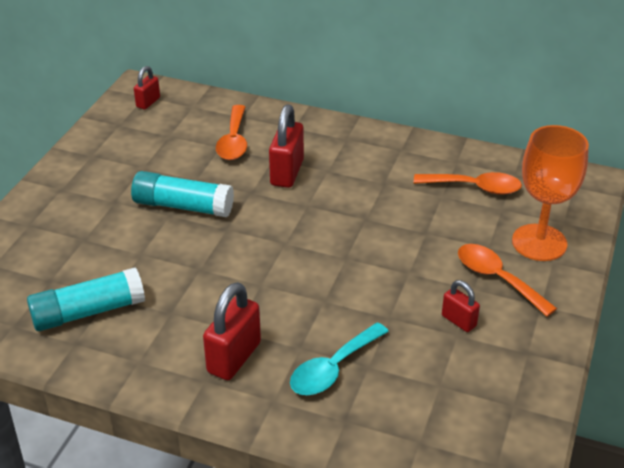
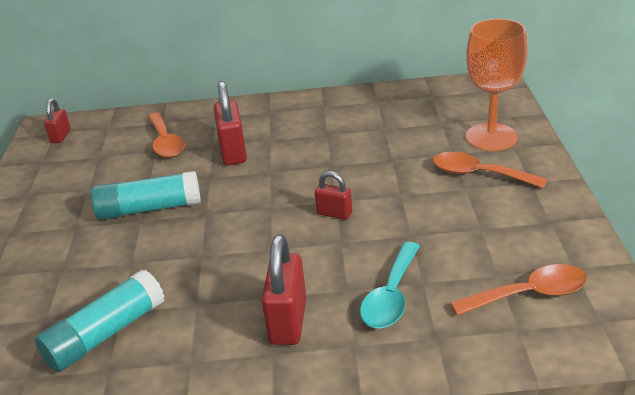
camera: 20 degrees left, 5 degrees down
(459, 321) = (473, 217): red padlock -> red padlock (334, 213)
(475, 187) = (407, 114): orange spoon -> orange spoon (529, 294)

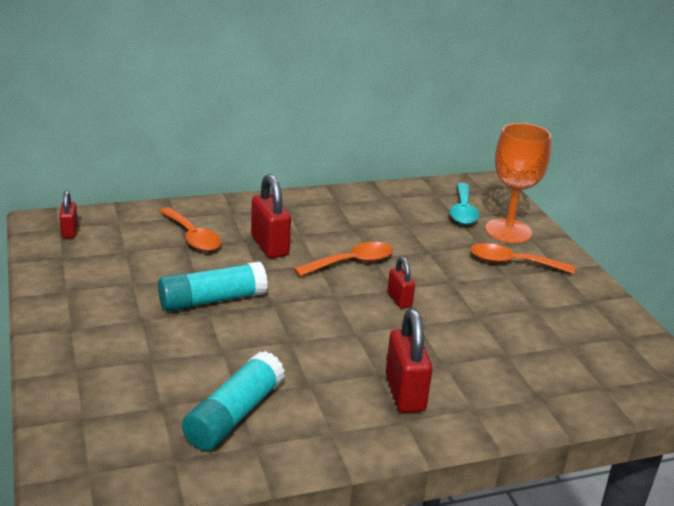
camera: 20 degrees left, 5 degrees down
(334, 213) = (399, 300): red padlock -> red padlock turned 60 degrees clockwise
(391, 296) = (486, 367): turquoise spoon -> turquoise spoon (463, 211)
(529, 294) = (600, 359): orange spoon -> orange spoon (351, 262)

